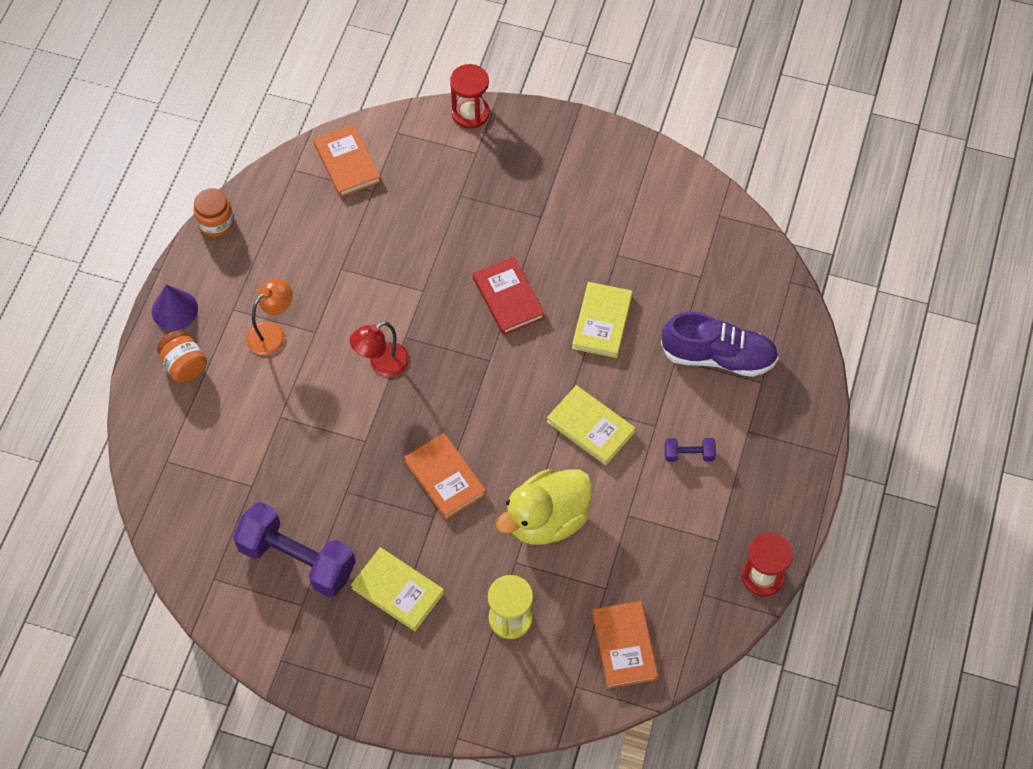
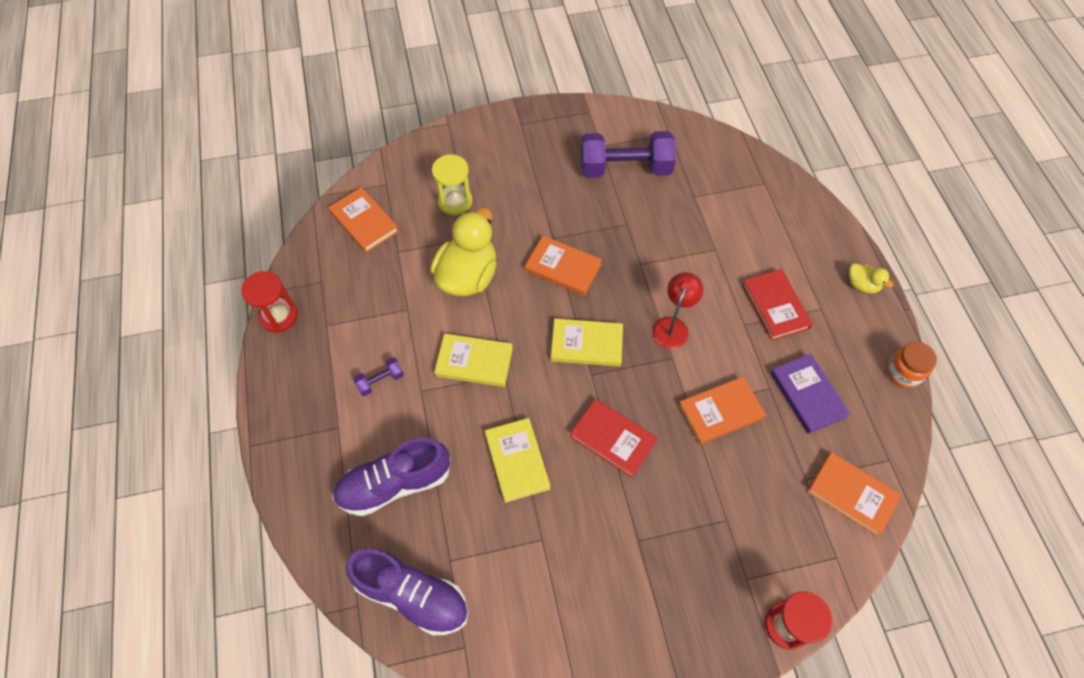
camera: 150 degrees right, 0 degrees up
(174, 310) = (862, 285): purple cone -> yellow duck
(184, 365) = (815, 249): orange jar -> none
(272, 333) = (775, 306): orange lamp -> red book
(314, 247) = (807, 395): none -> purple book
(397, 591) = (544, 182): yellow book -> yellow book (586, 344)
(399, 272) = (720, 412): none -> orange book
(742, 267) = (412, 595): none -> purple shoe

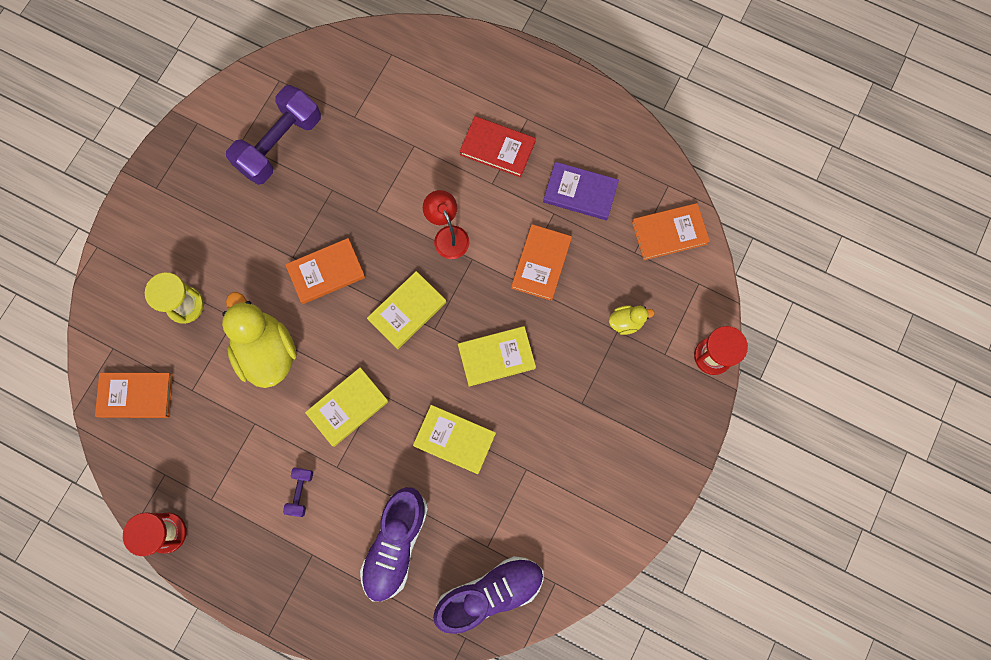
camera: 50 degrees left, 15 degrees up
(613, 439) = (496, 357): red book -> yellow book
(862, 285) = (535, 72): yellow duck -> yellow duck (626, 322)
(903, 372) = (620, 113): orange jar -> none

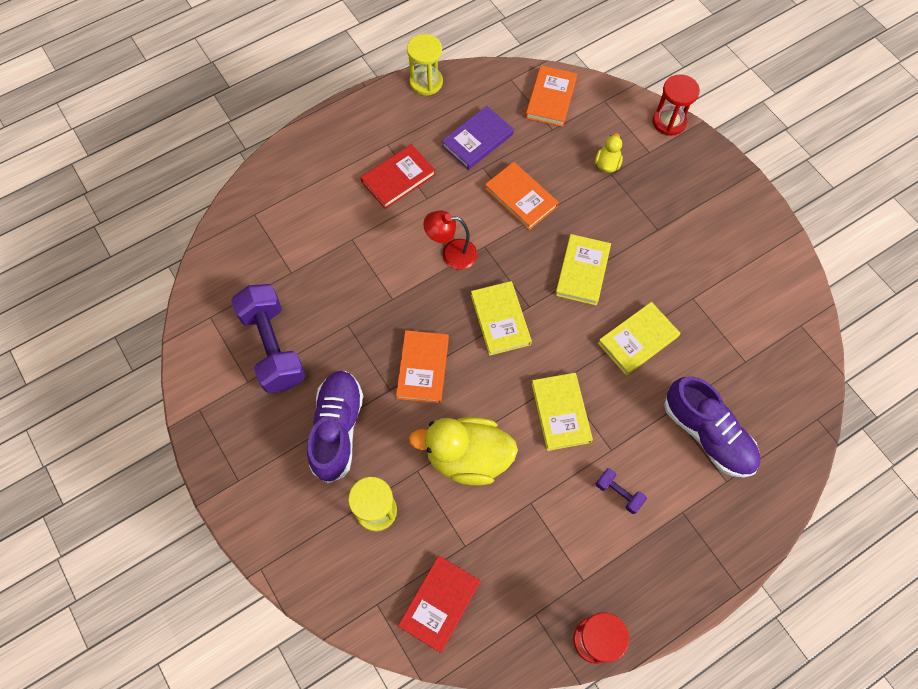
camera: 60 degrees left, 10 degrees down
(136, 396) = (439, 604): orange book -> red book
(490, 592) = (786, 379): purple shoe -> purple shoe (337, 429)
(616, 113) = (426, 82): none -> yellow hourglass

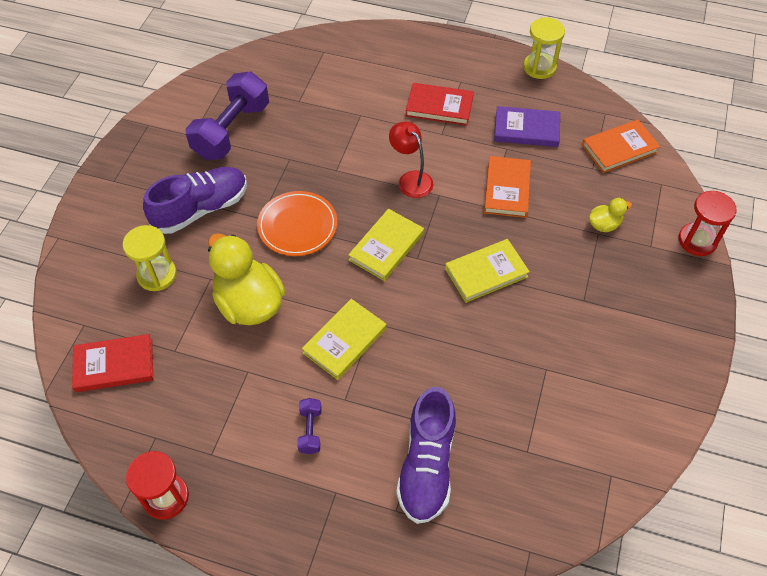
camera: 50 degrees right, 10 degrees down
(423, 368) = (297, 226): orange book -> orange plate
(638, 340) = (464, 353): yellow book -> none

